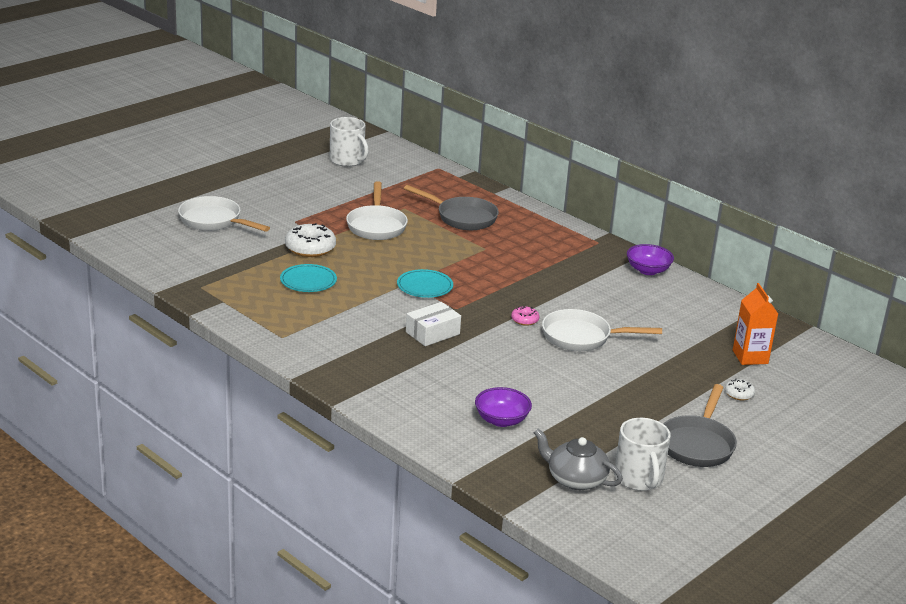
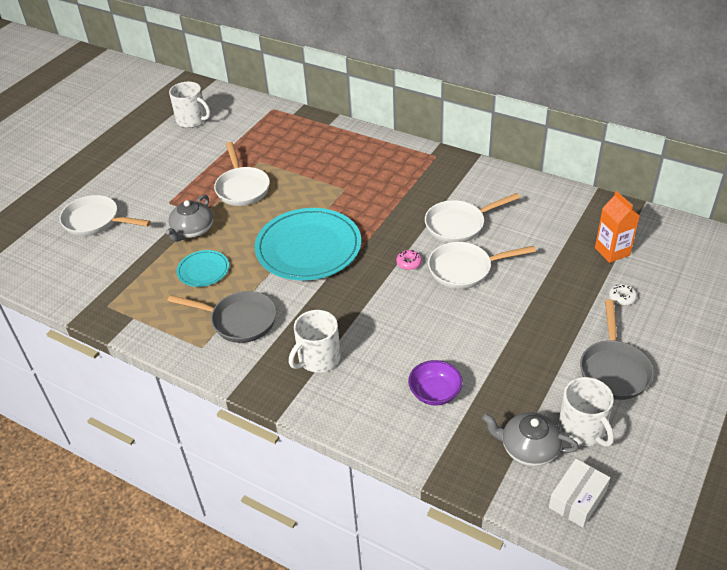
camera: 10 degrees left, 15 degrees up
(310, 248) = (192, 230): white donut -> grey teapot
(395, 370) = (318, 358): none -> white mug
(424, 286) = (308, 247): turquoise plate -> turquoise plate, size x2.07
(432, 333) = (335, 302): white box -> white box (577, 499)
(462, 217) = (312, 159): grey pan -> grey pan (239, 320)
(594, 302) = (459, 225): none -> white pan
(648, 270) = (488, 176): purple bowl -> none

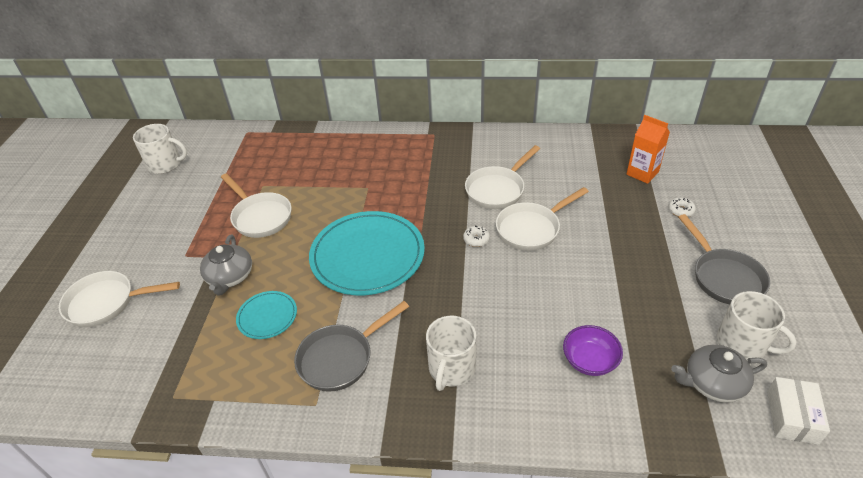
camera: 25 degrees left, 0 degrees up
(239, 320) = (340, 358): grey pan -> grey pan turned 150 degrees clockwise
(409, 263) = (476, 239): pink donut -> white donut

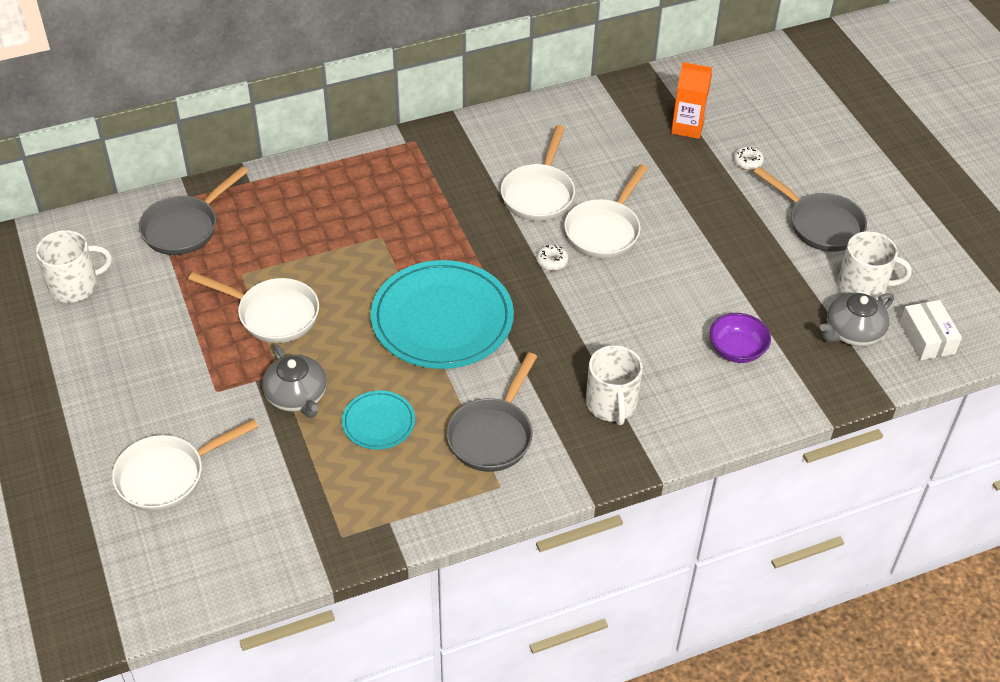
camera: 30 degrees left, 5 degrees up
(254, 148) = (185, 227): none -> grey pan

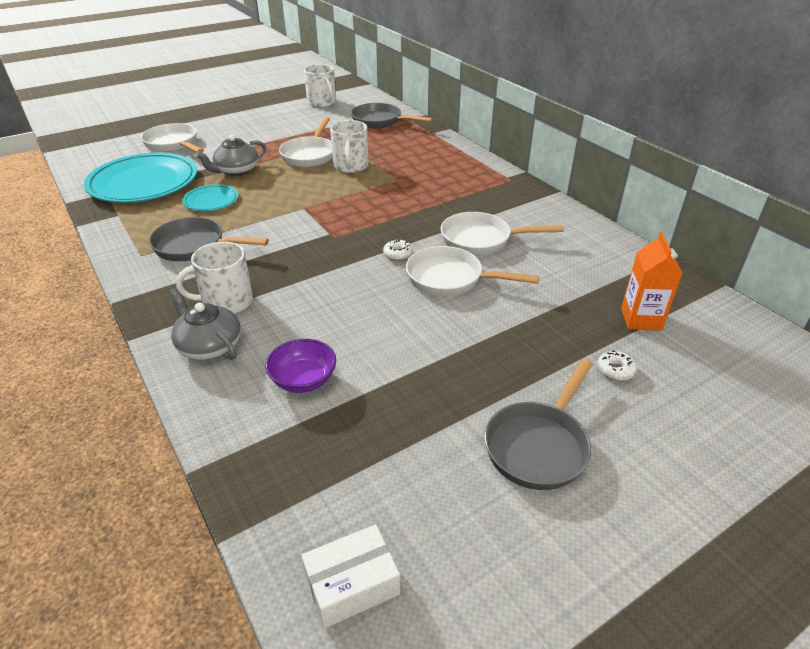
camera: 80 degrees right, 10 degrees down
(442, 319) = (317, 212): turquoise plate -> turquoise plate (143, 182)
(852, 332) = (349, 488): grey teapot -> grey teapot (209, 346)
(863, 287) = (437, 497): white mug -> white mug (350, 166)

